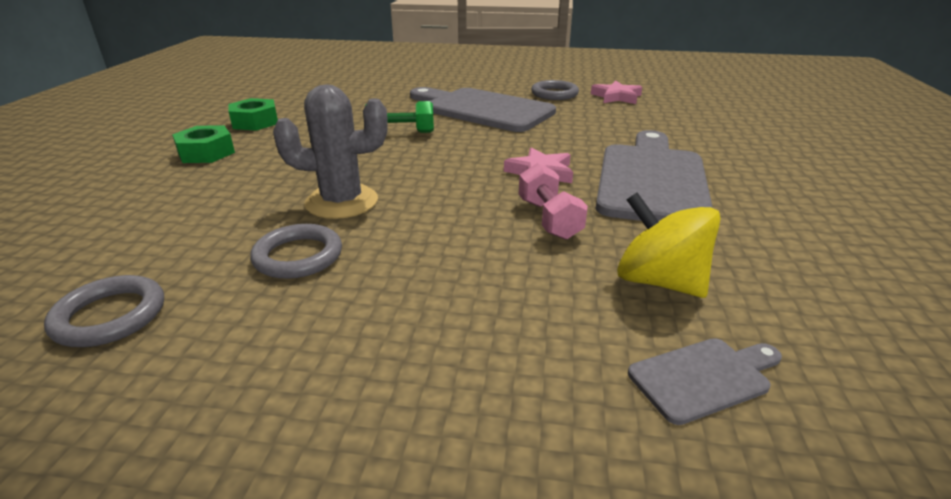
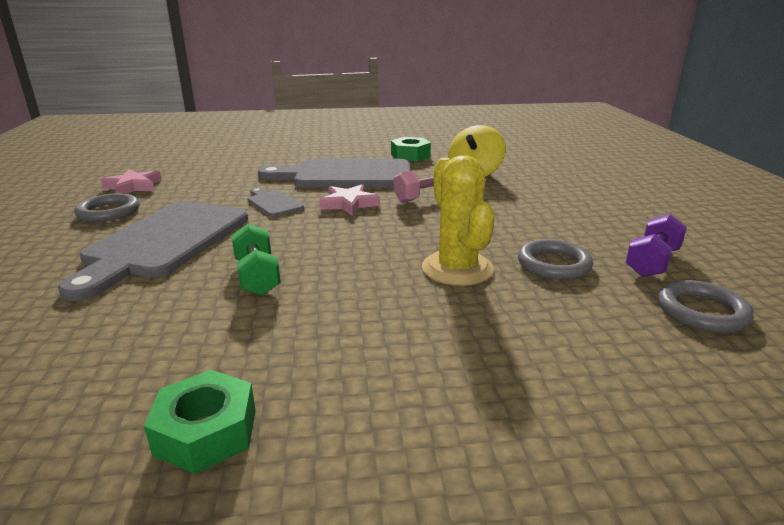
camera: 105 degrees left, 5 degrees down
(206, 153) = (378, 423): green nut -> green nut (410, 155)
(225, 335) = (652, 262): none -> purple dumbbell
(342, 202) = (457, 269): grey cactus -> yellow cactus
(703, 378) = (537, 169): grey cutting board -> grey cutting board (273, 203)

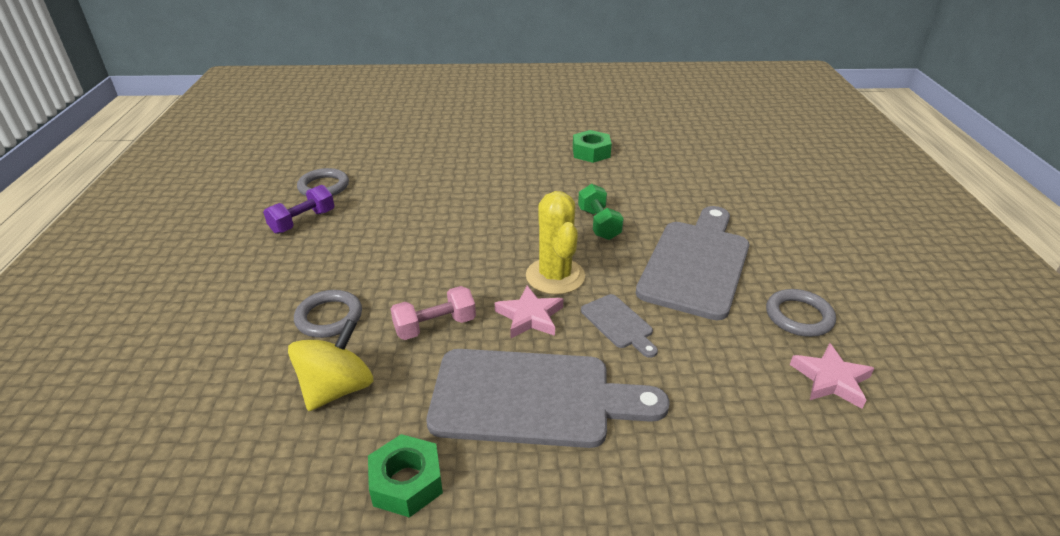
camera: 175 degrees left, 10 degrees up
(457, 269) = (452, 223): yellow cactus -> yellow cactus (555, 276)
(553, 264) = (377, 223): grey ring -> grey ring (329, 317)

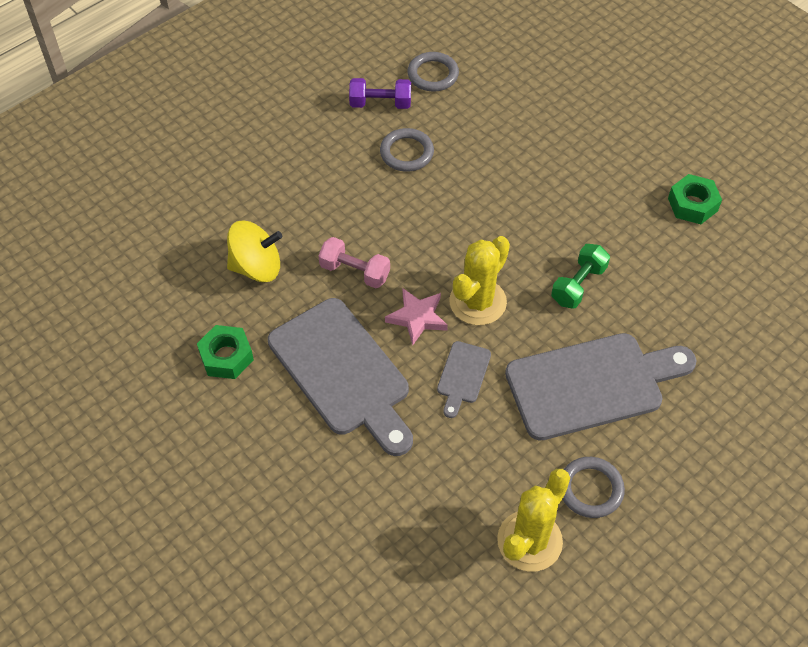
camera: 50 degrees right, 20 degrees up
(329, 317) = (306, 209): grey ring -> grey ring (406, 153)
(831, 379) = (529, 541): pink star -> yellow cactus

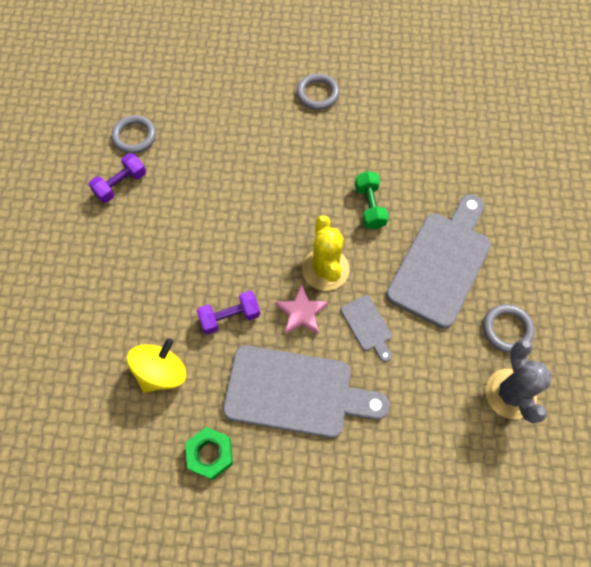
camera: 45 degrees left, 10 degrees up
(355, 272) = (230, 317): pink dumbbell -> purple dumbbell
(406, 153) = (175, 205): grey ring -> grey ring (317, 94)
(529, 541) = (510, 394): yellow cactus -> grey cactus
(692, 204) = (378, 101): green nut -> none

